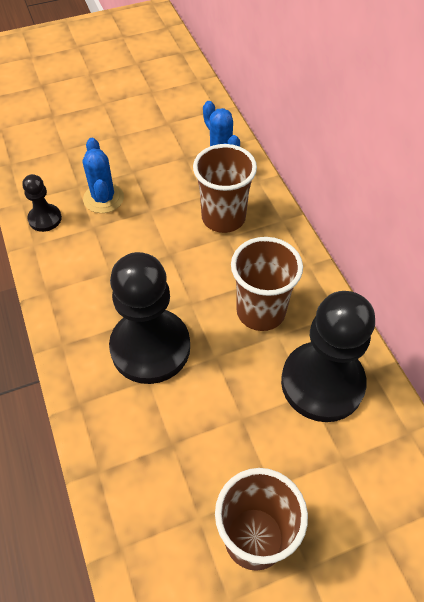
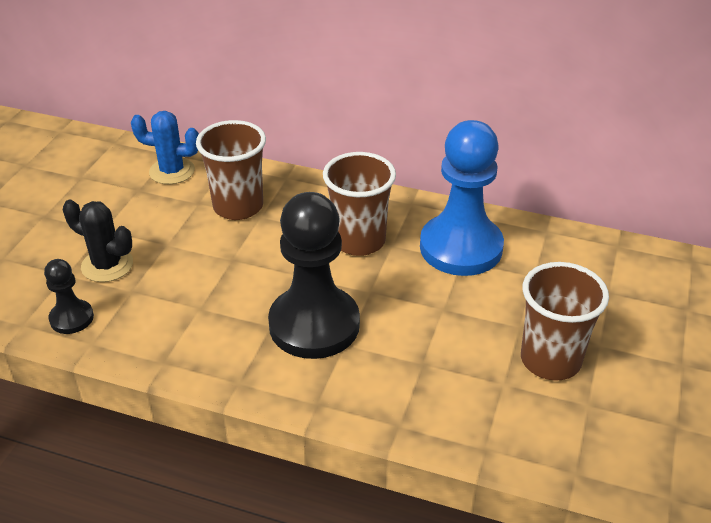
camera: 50 degrees left, 15 degrees down
(103, 198) = (107, 265): blue cactus -> black cactus
(322, 383) = (461, 247): black pawn -> blue pawn

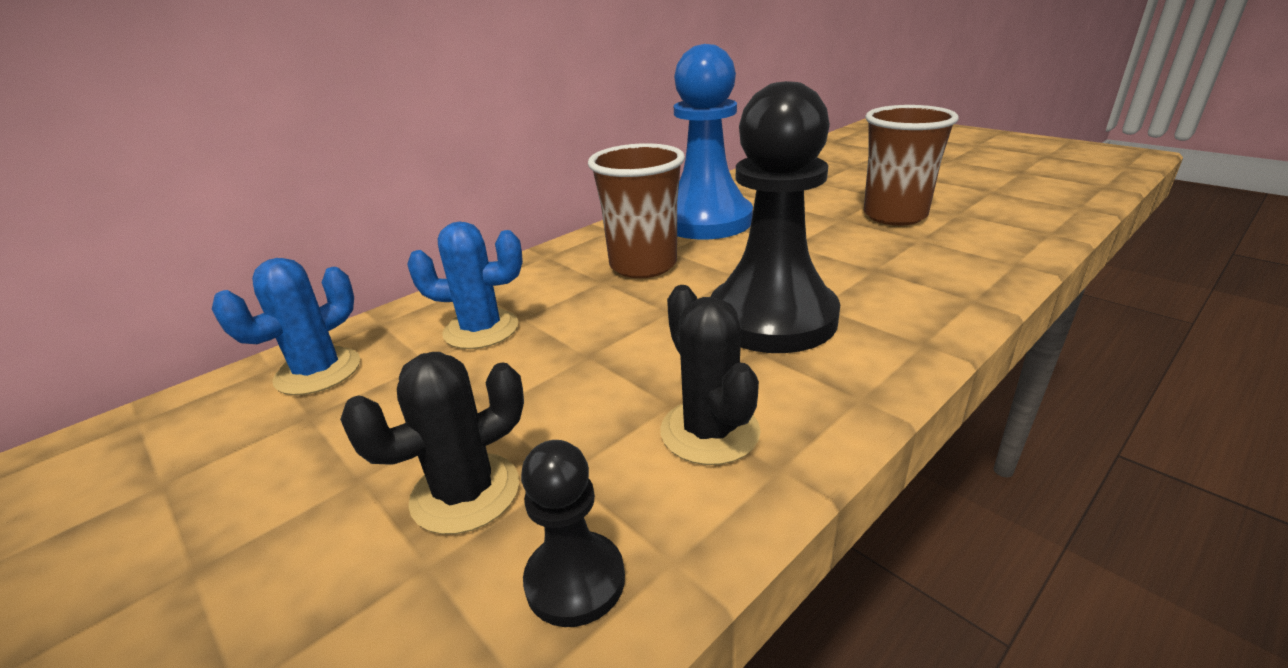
camera: 60 degrees left, 10 degrees down
(181, 329) = (709, 431): none -> black cactus
(238, 206) = (481, 329): brown cup -> blue cactus

